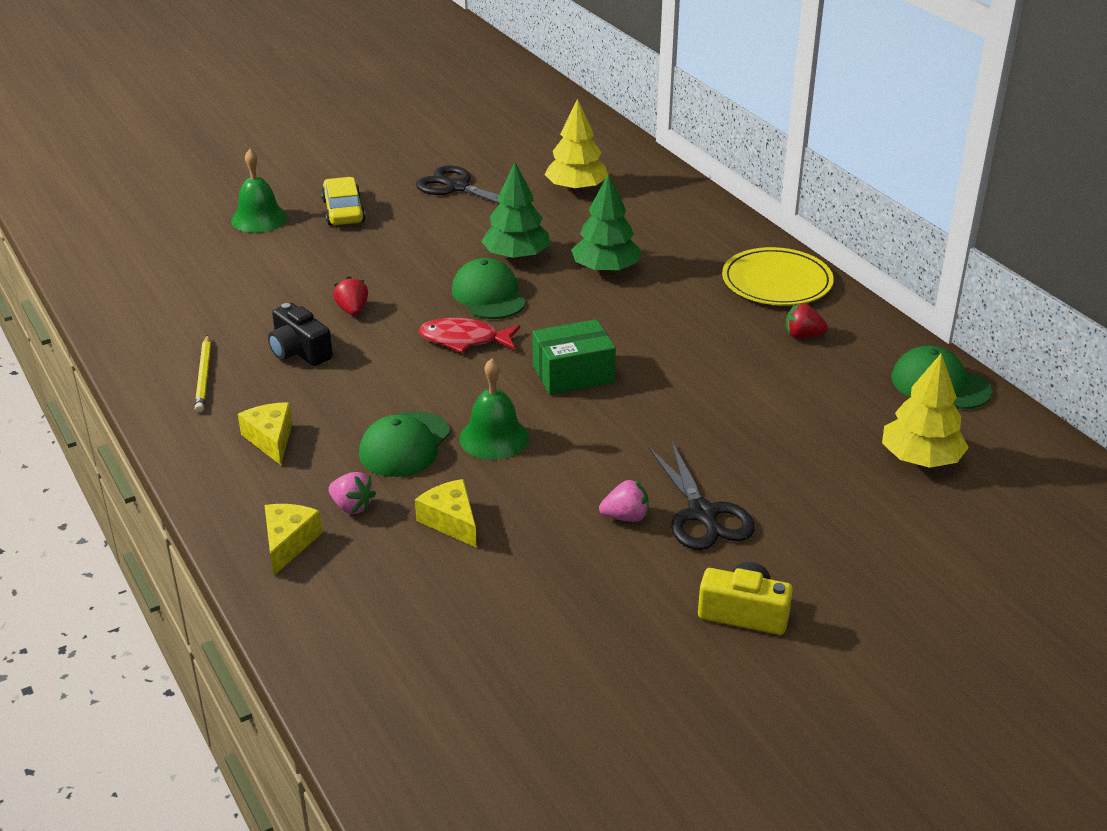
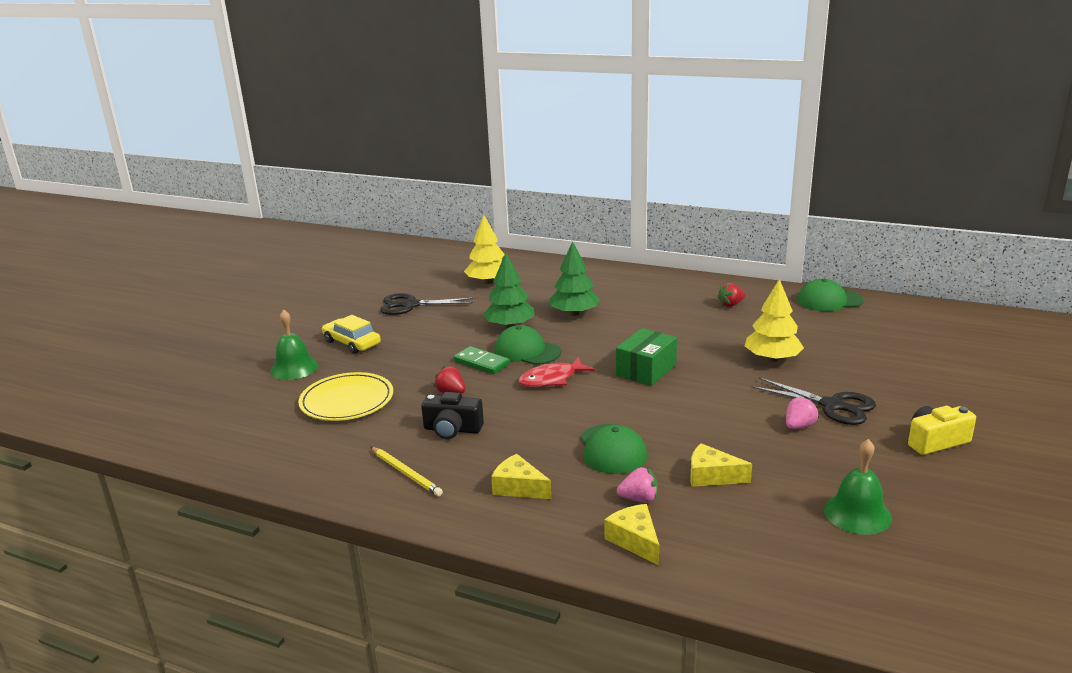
camera: 35 degrees left, 10 degrees down
(427, 289) = (482, 362): none -> green domino
(494, 438) = (658, 421): green bell -> green bell (857, 513)
(776, 282) = (675, 286): yellow plate -> yellow plate (347, 401)
(920, 459) = (880, 335): yellow tree -> yellow tree (772, 359)

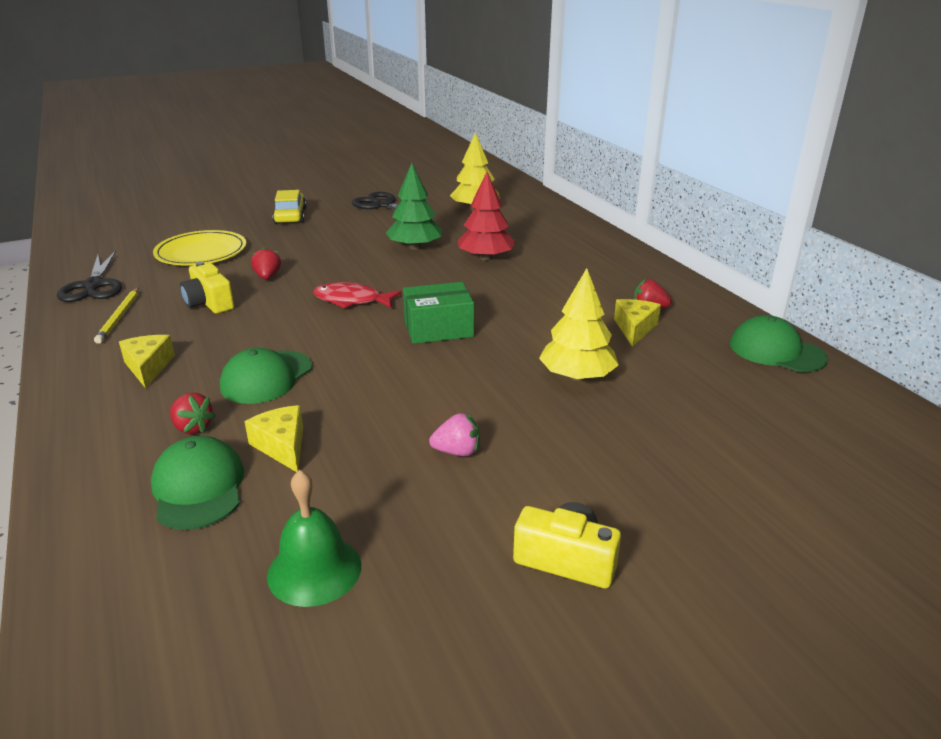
camera: 40 degrees right, 5 degrees up
(294, 368) = (224, 218): green bell -> none
(452, 429) = (209, 303): black camera -> yellow camera
(482, 362) = (334, 265): green domino -> none
(527, 351) = (383, 271): green cap -> green cap (198, 487)
(574, 313) = (485, 258): green tree -> red tree
(635, 541) = (115, 458): yellow cheese -> yellow cheese (634, 328)
(639, 499) = (193, 428): pink strawberry -> red strawberry
(832, 406) = (536, 453): black scissors -> black scissors (94, 285)

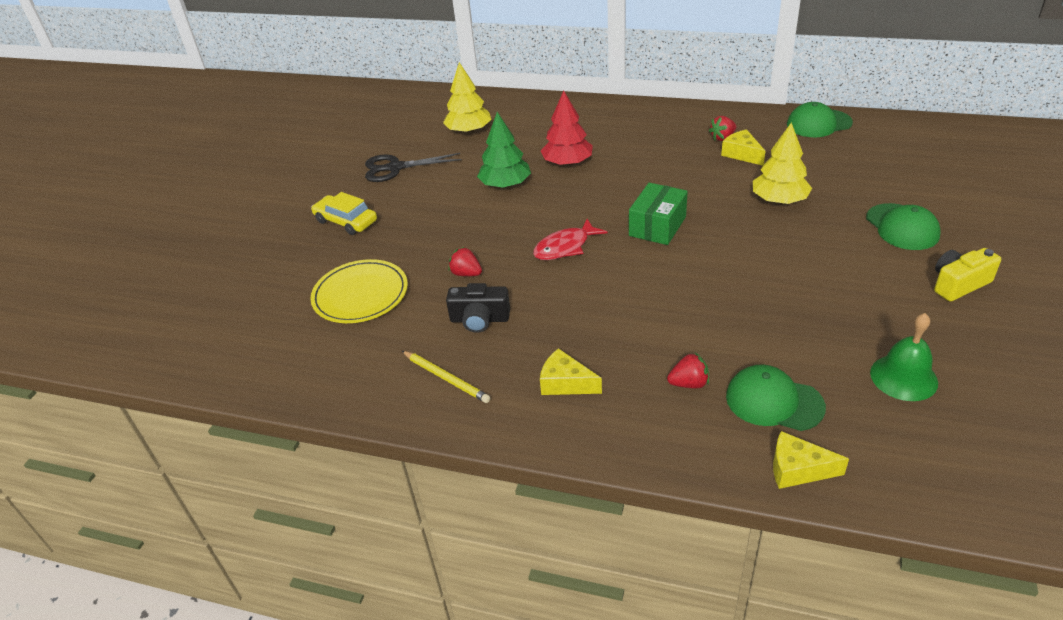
camera: 45 degrees left, 10 degrees up
(94, 285) = (351, 379): black scissors -> none
(209, 303) = (479, 319): yellow camera -> black camera
(266, 377) = (647, 327): green cap -> green cap (902, 227)
(282, 446) = (753, 348): yellow cheese -> yellow cheese (797, 469)
(457, 451) = (824, 279): pink strawberry -> none

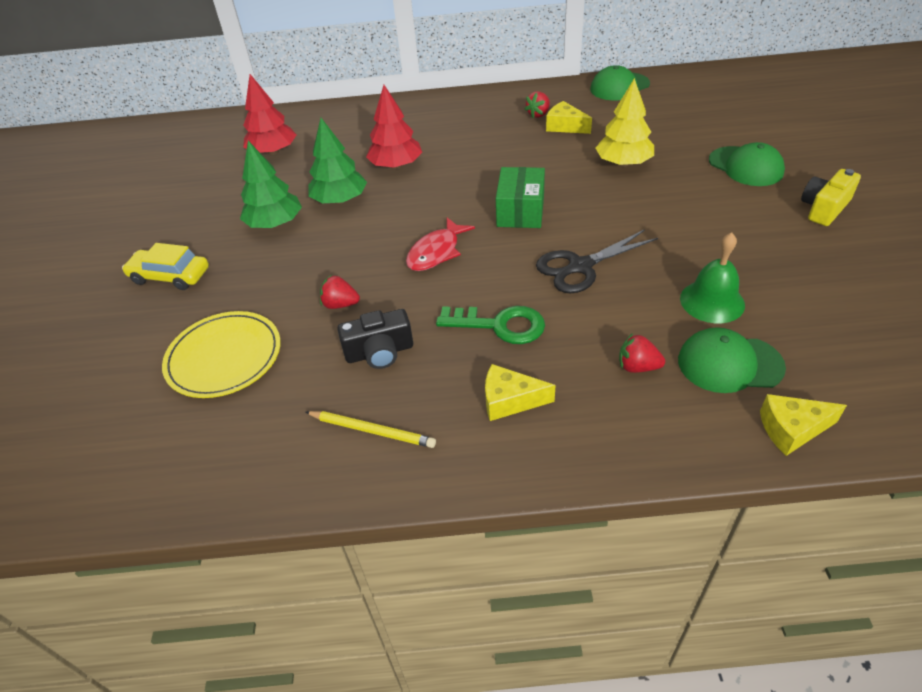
camera: 20 degrees left, 5 degrees up
(395, 168) = (205, 205): black scissors -> black scissors (580, 266)
(444, 195) = (275, 224): none -> green tree
(469, 131) = (273, 152): yellow tree -> red tree
(588, 321) = (500, 325): none -> green key
(689, 383) = (637, 367): red strawberry -> red strawberry turned 135 degrees counterclockwise
(903, 377) = (831, 308): green bell -> green bell (712, 301)

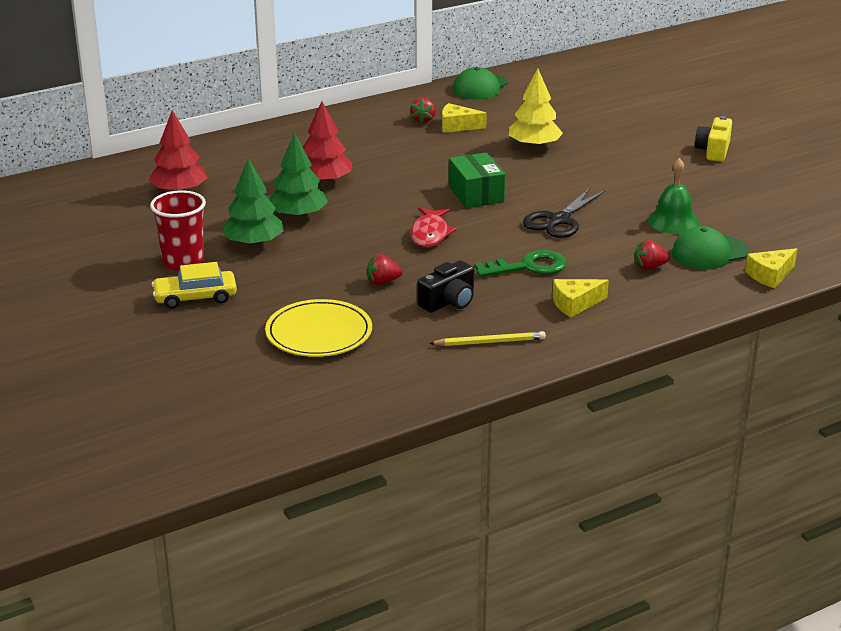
camera: 30 degrees left, 15 degrees down
(201, 231) = (183, 262): none -> red cup
(745, 166) = (636, 132): green cap -> none

